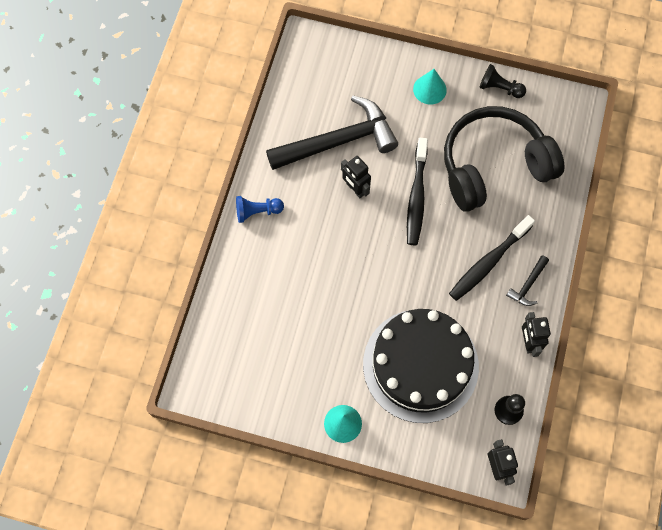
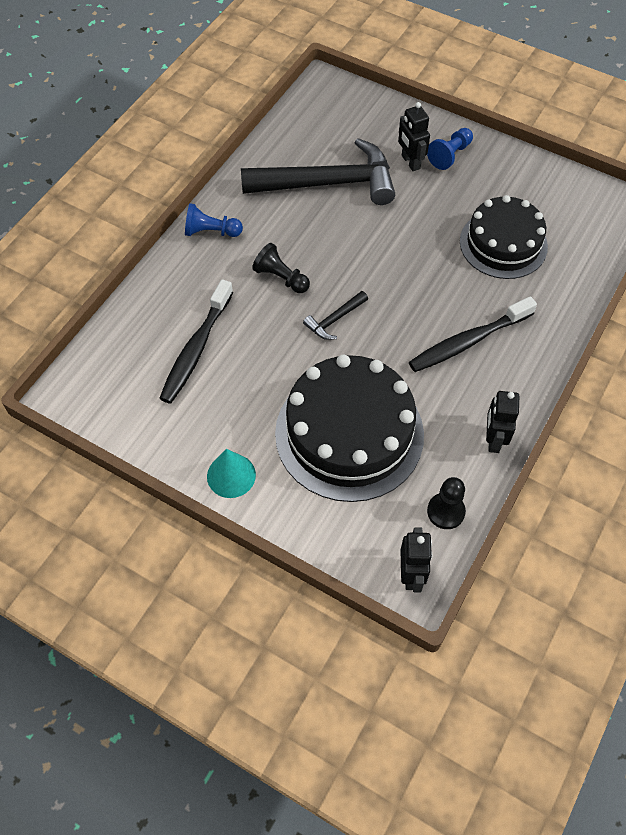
camera: 15 degrees right, 10 degrees down
(355, 189) = (331, 233): black robot -> black robot (410, 162)
(416, 197) = (401, 256): black toothbrush -> black toothbrush (196, 349)
(429, 89) = (450, 155): turquoise cone -> blue pawn
(493, 166) = (503, 244): black headphones -> black cake
(499, 88) = (532, 169): black pawn -> black pawn (281, 278)
(528, 285) = (510, 376): black hammer -> black hammer (334, 320)

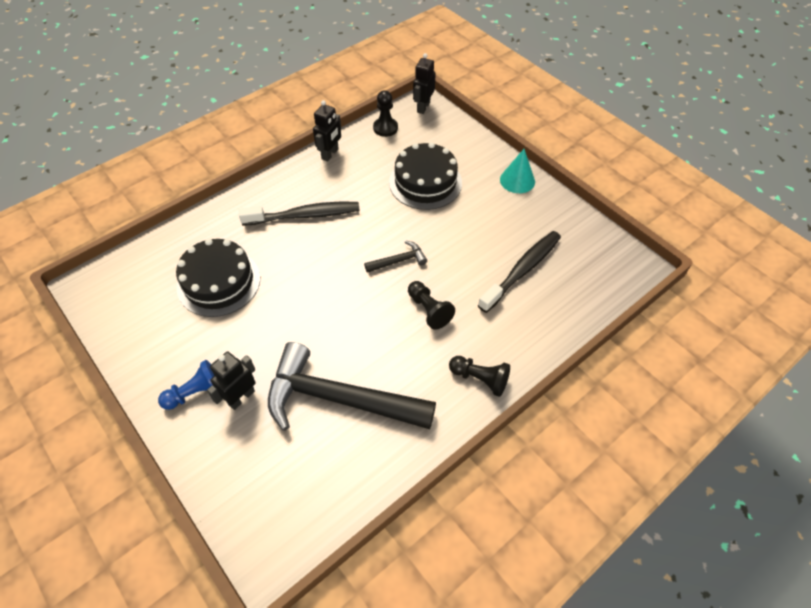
camera: 160 degrees left, 5 degrees down
(211, 232) = (480, 379): blue pawn -> black pawn
(349, 433) = (425, 182): black cake -> black cake, size x0.67
(410, 162) = (241, 397): black robot -> black robot turned 135 degrees counterclockwise

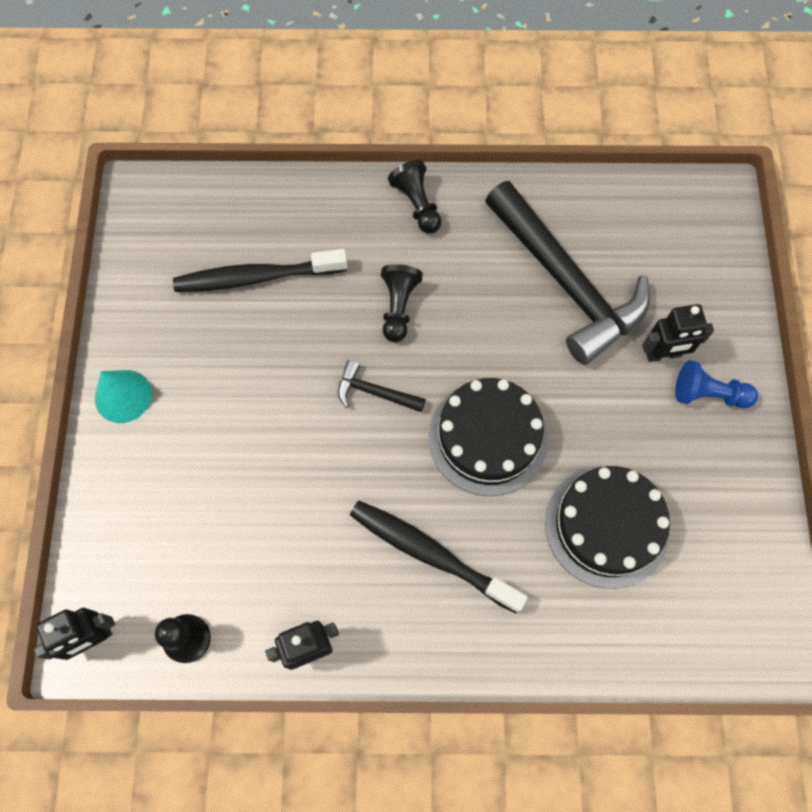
camera: 140 degrees left, 15 degrees up
(425, 182) = (233, 485): black cake -> black cake (488, 437)

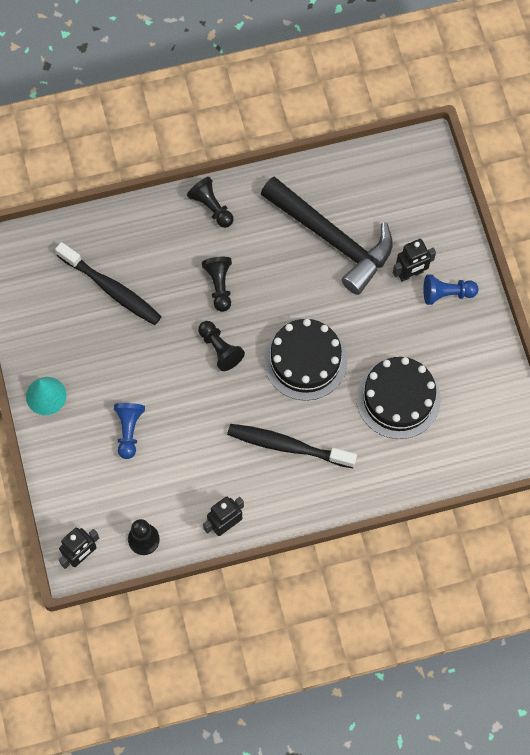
camera: 15 degrees left, 0 degrees up
(217, 473) = (129, 431): none -> blue pawn
(256, 277) = (112, 289): black toothbrush -> black toothbrush turned 120 degrees counterclockwise
(375, 392) = (220, 349): black hammer -> black pawn

